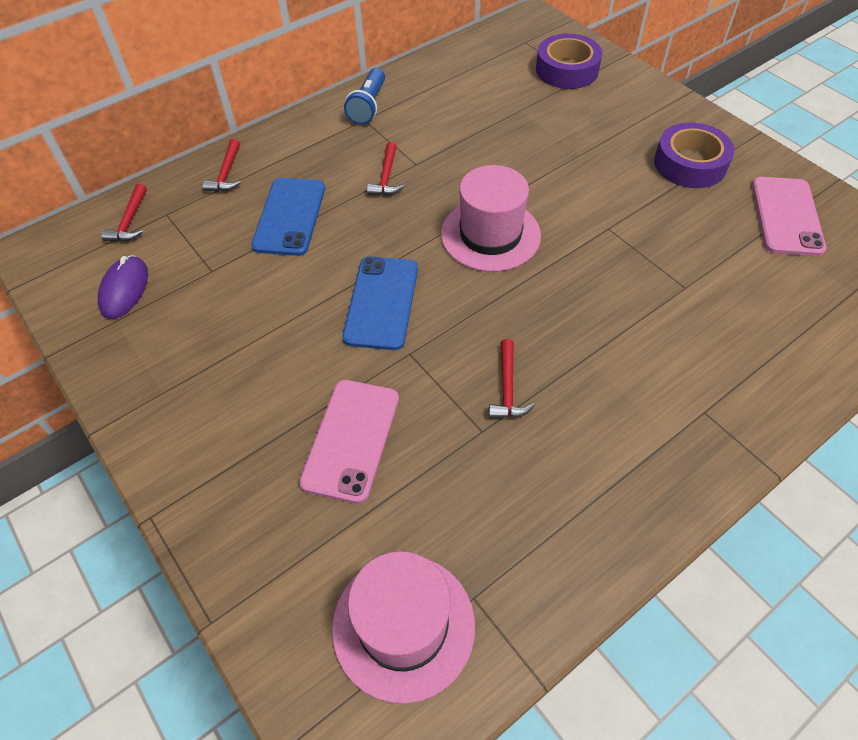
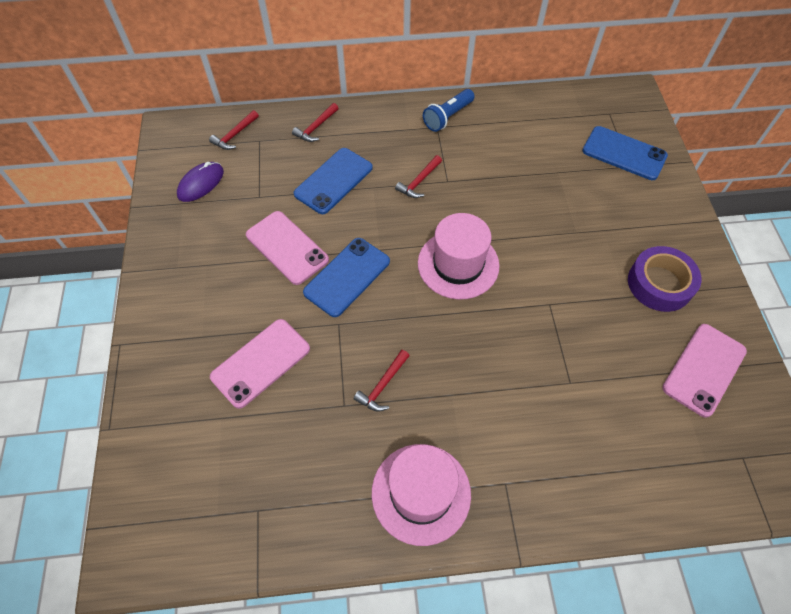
camera: 30 degrees right, 5 degrees up
(287, 306) = (287, 247): none -> pink phone
(403, 626) = (206, 500): pink hat -> pink hat (421, 493)
(567, 70) = (624, 153): purple tape -> blue phone

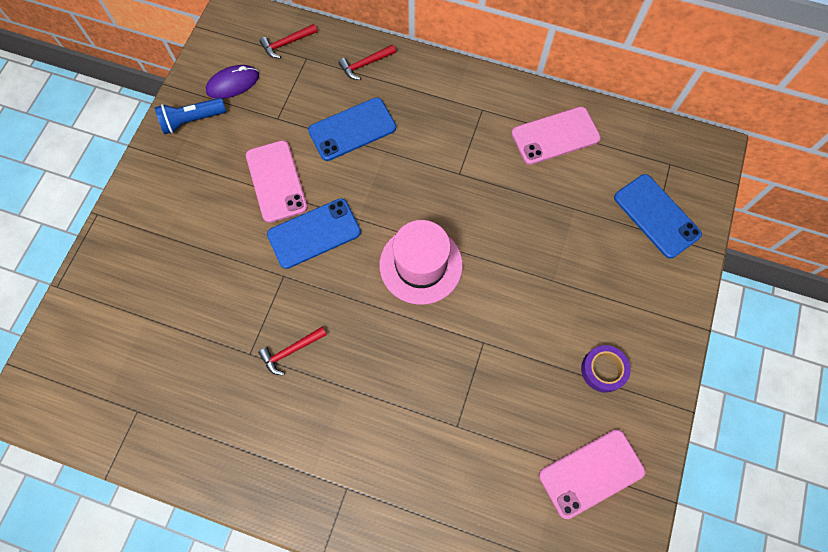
camera: 25 degrees right, 10 degrees up
(260, 362) = (200, 283): pink phone -> pink phone (555, 136)
(419, 181) = (431, 163): red hammer -> none
(421, 493) = (272, 461): pink hat -> none
(447, 117) = (499, 102): blue flashlight -> blue flashlight (192, 120)
(659, 284) = (603, 370): purple tape -> purple tape, size x0.66

